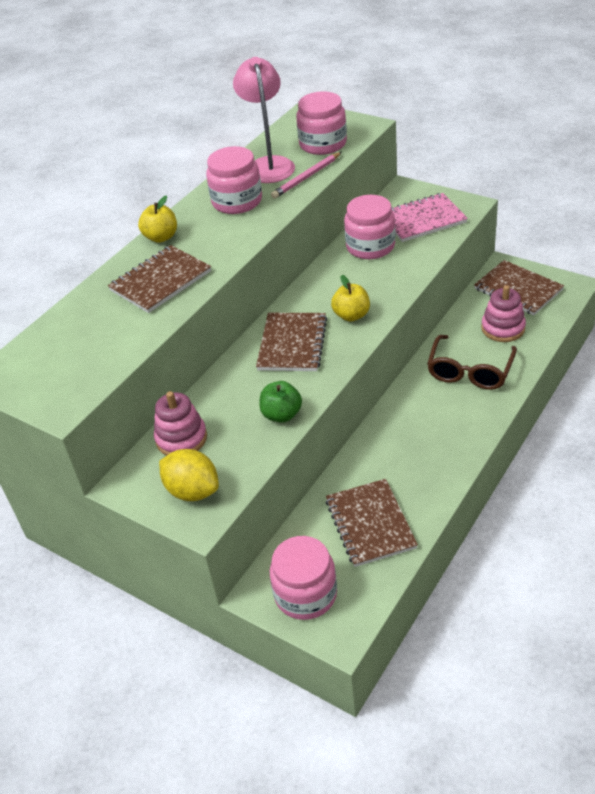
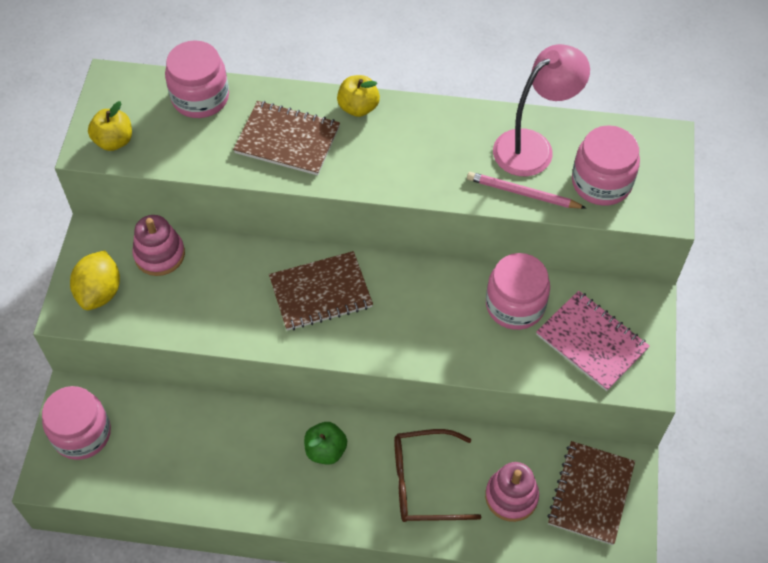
camera: 60 degrees right, 15 degrees up
(237, 201) = (448, 146): pink jar -> pink jar (200, 97)
(282, 415) = (216, 324): green apple -> green apple (326, 450)
(351, 315) = (386, 330): yellow apple -> yellow apple (114, 141)
(370, 524) = (177, 458): brown notebook -> none

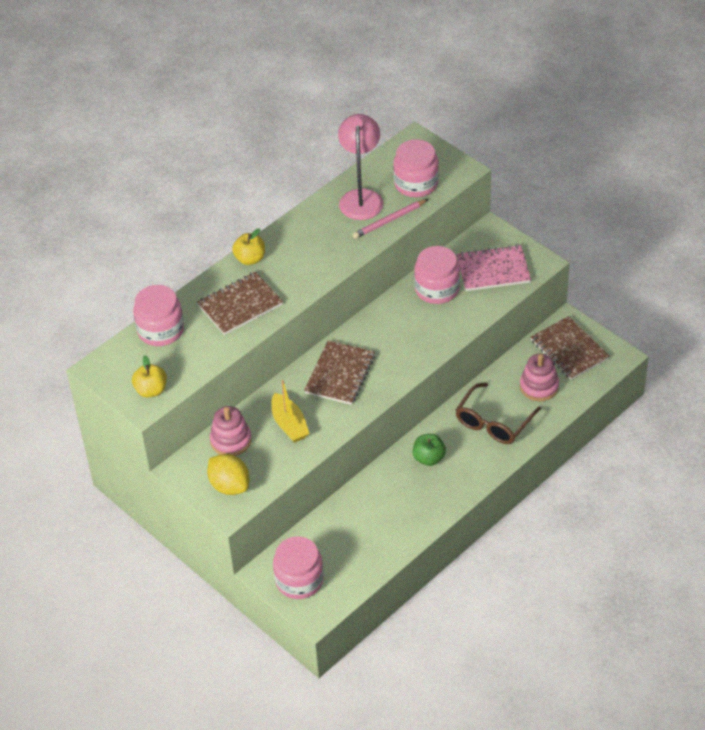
camera: 50 degrees left, 10 degrees down
(218, 292) = (289, 424): none -> yellow boat

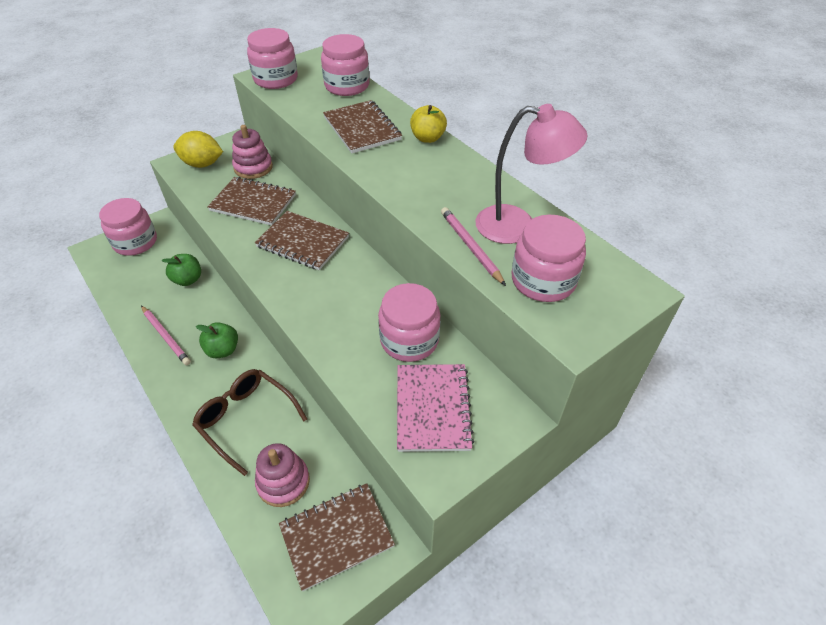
camera: 95 degrees right, 0 degrees up
(151, 390) = (276, 79): yellow apple -> pink jar
(230, 486) = (202, 164): yellow lemon -> yellow lemon turned 45 degrees clockwise
(289, 424) = (253, 203): yellow boat -> brown notebook
(348, 513) = (188, 280): none -> green apple
(422, 505) = (166, 336): none -> pink pencil

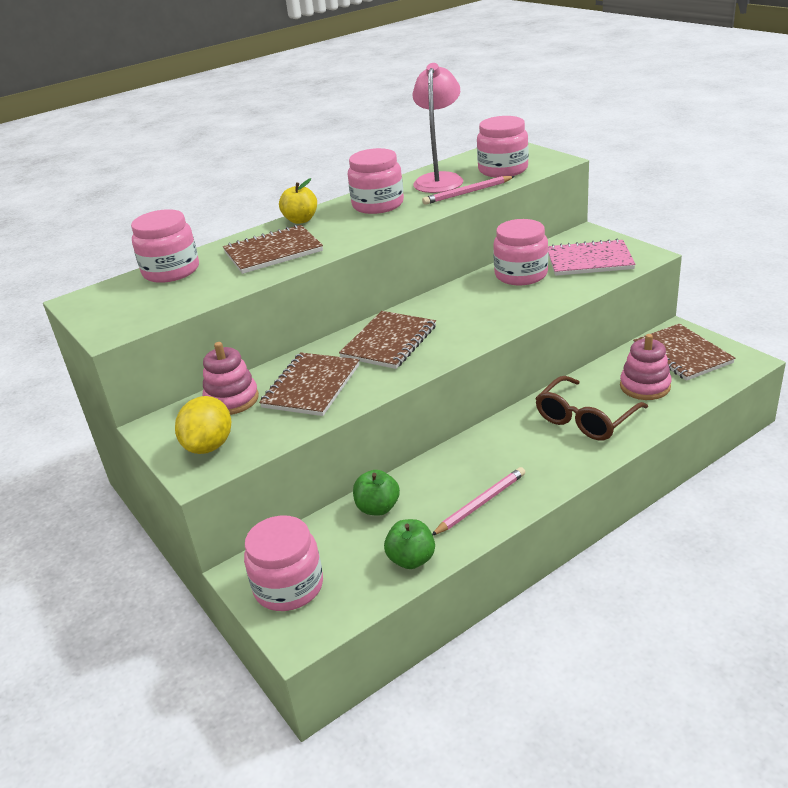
camera: 85 degrees left, 15 degrees down
(223, 350) = (497, 452): green apple -> green apple (411, 559)
(276, 79) = (128, 319): pink jar -> pink jar (378, 205)

